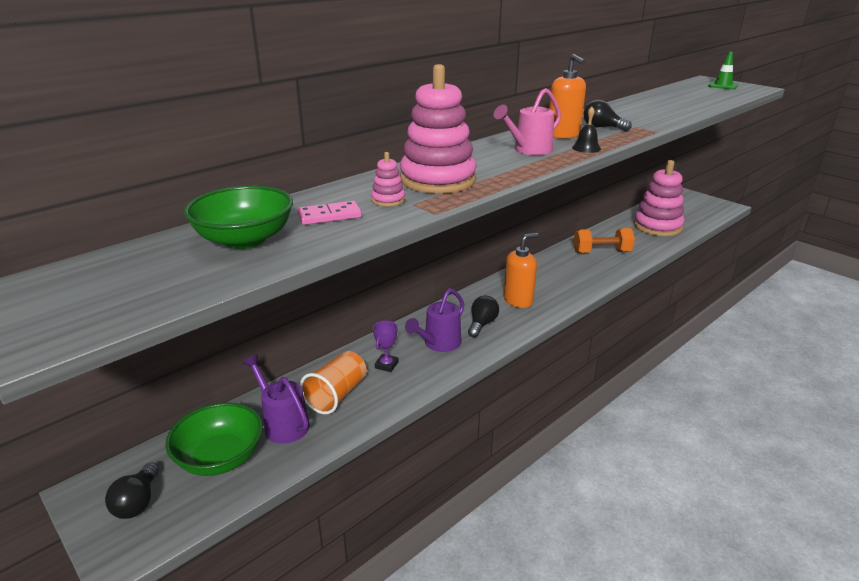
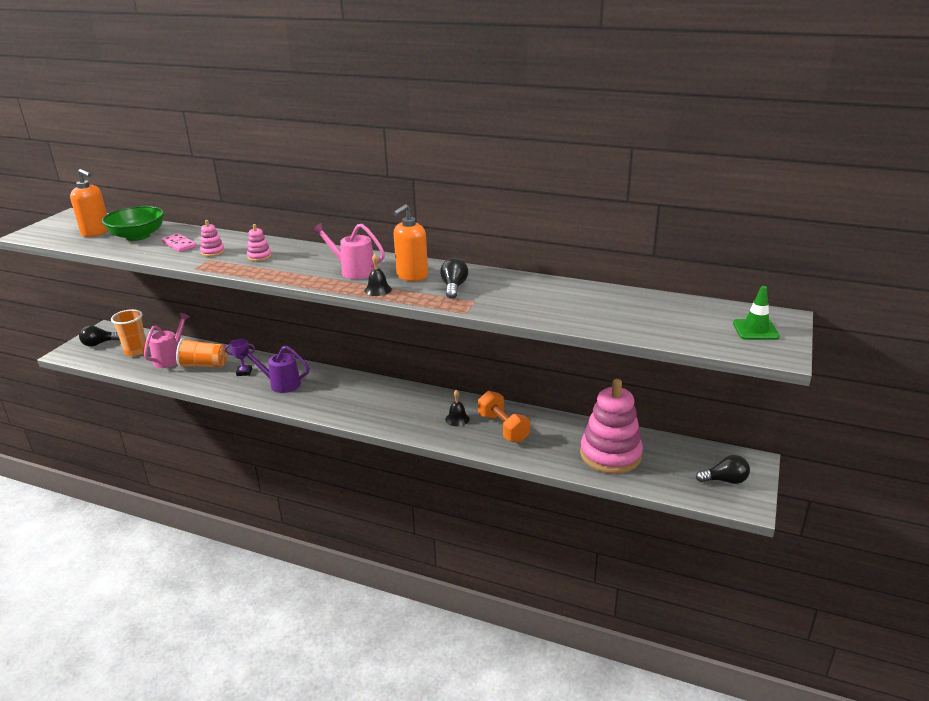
camera: 65 degrees right, 0 degrees up
(220, 458) = (136, 351): green bowl -> orange cup
(282, 423) = (171, 358): purple watering can -> pink watering can
(438, 180) = (259, 256): pink stacking toy -> pink stacking toy, size x0.41
(482, 324) = (318, 394): black light bulb -> black light bulb (725, 480)
(518, 300) = (368, 402): orange soap dispenser -> orange soap dispenser (96, 232)
(576, 266) = (457, 419): none -> black bell

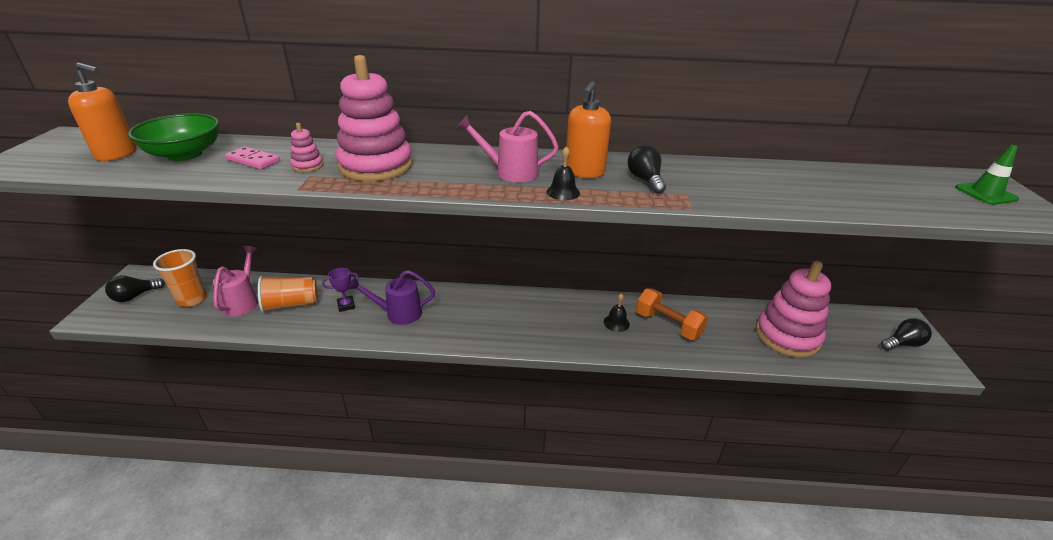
camera: 20 degrees left, 5 degrees up
(259, 256) = (376, 166): pink stacking toy -> pink stacking toy, size x2.41

